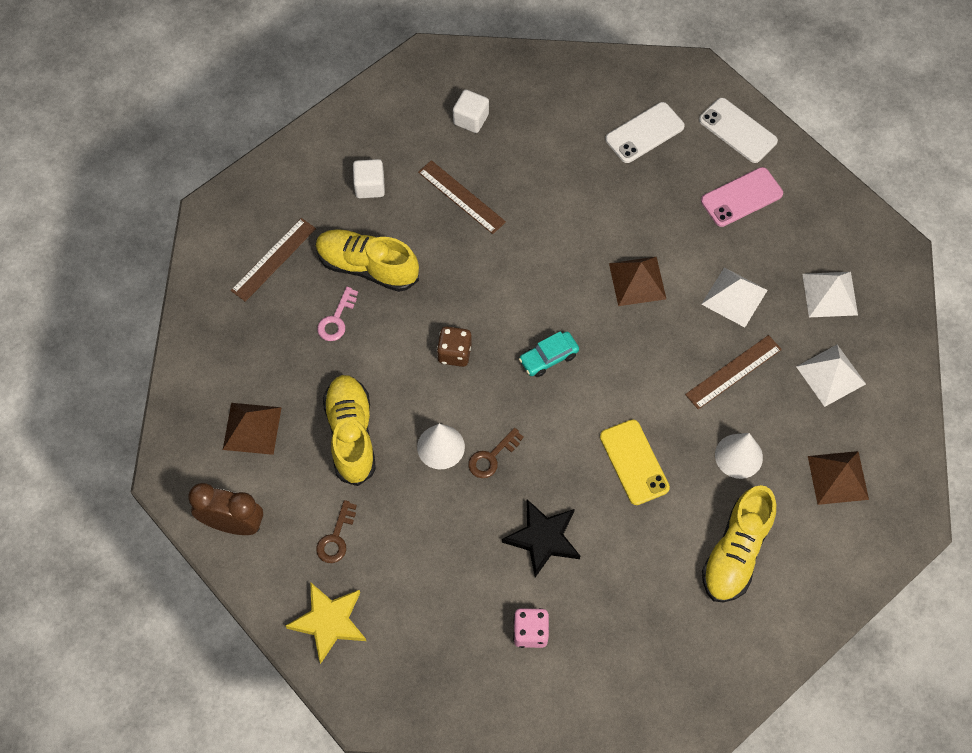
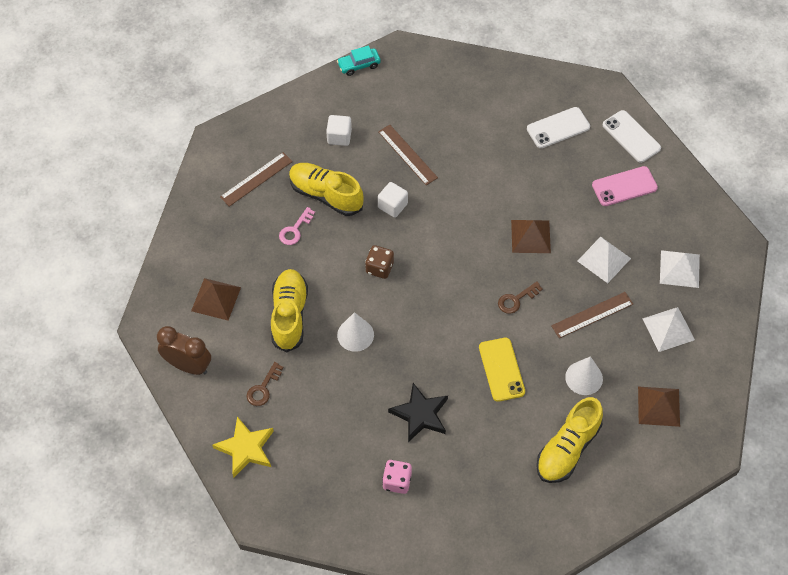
camera: 10 degrees right, 5 degrees down
(471, 119) = (426, 99): white cube -> white cube (392, 206)
(492, 457) = (393, 348): brown key -> brown key (516, 299)
(548, 358) = (451, 282): turquoise car -> turquoise car (359, 65)

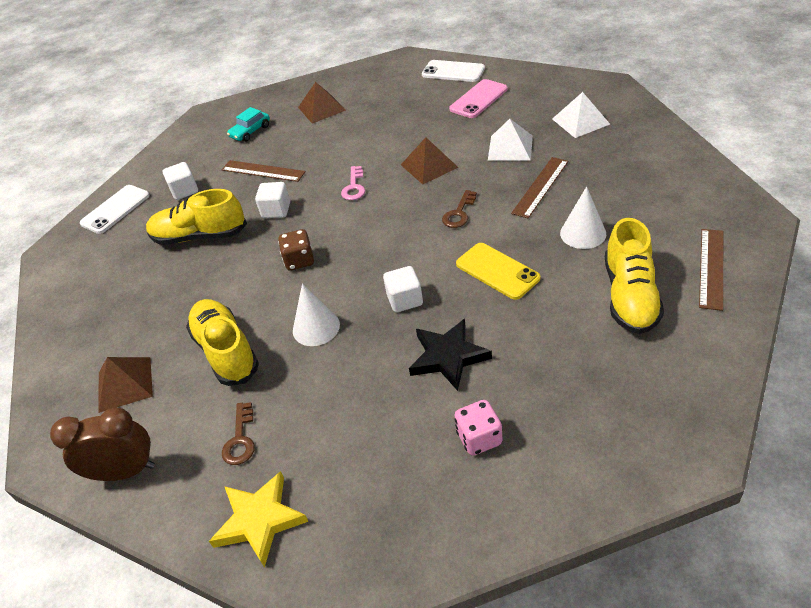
camera: 25 degrees left, 15 degrees down
(256, 179) = (114, 260): brown ruler -> brown ruler (711, 268)
(295, 229) = (184, 277): pink key -> pink key (354, 187)
(359, 65) = (171, 139): turquoise car -> turquoise car (250, 132)
(425, 351) = (405, 300): none -> white cube
(558, 128) = (386, 94): white phone -> white phone (115, 209)
(659, 406) = (674, 215): brown pyramid -> brown pyramid (321, 108)
(668, 329) = (617, 161): white pyramid -> none

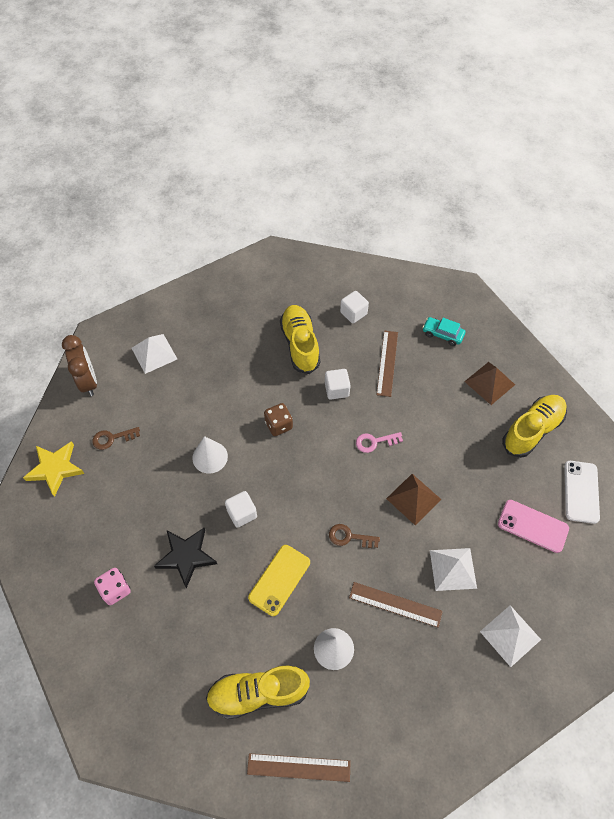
camera: 70 degrees right, 15 degrees up
(115, 209) = (325, 274): white phone -> none
(125, 384) = (154, 353): brown pyramid -> white pyramid
(226, 351) = (184, 404): yellow shoe -> yellow shoe (532, 430)

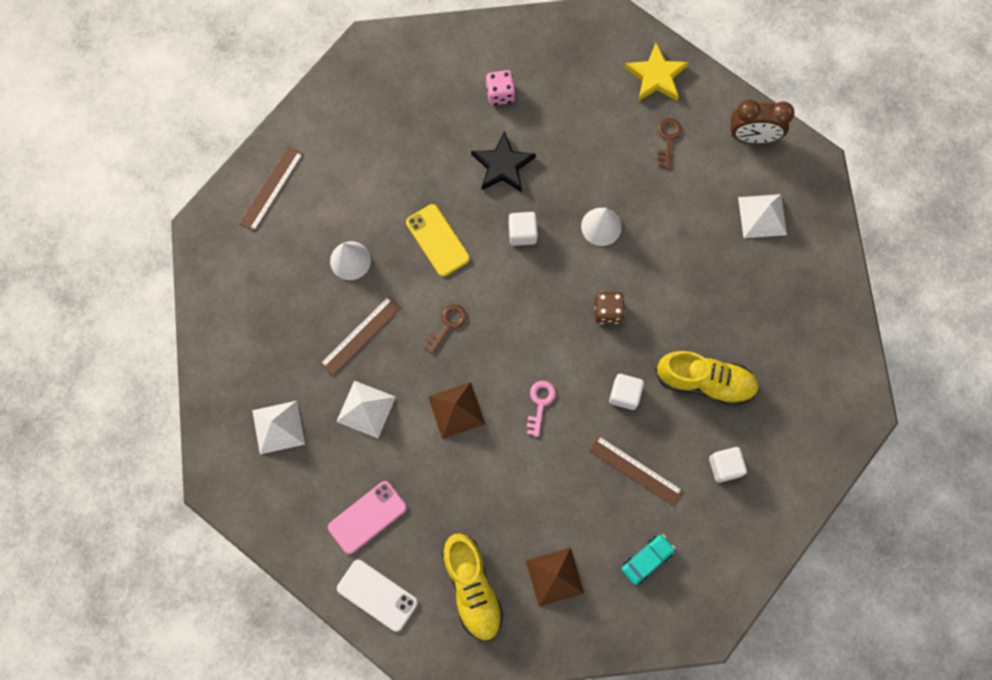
camera: 115 degrees right, 15 degrees up
(258, 693) = (346, 180): yellow shoe -> none

